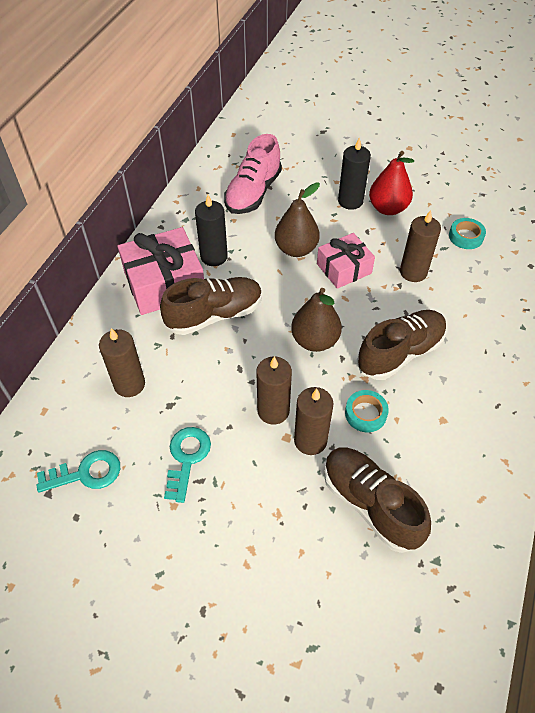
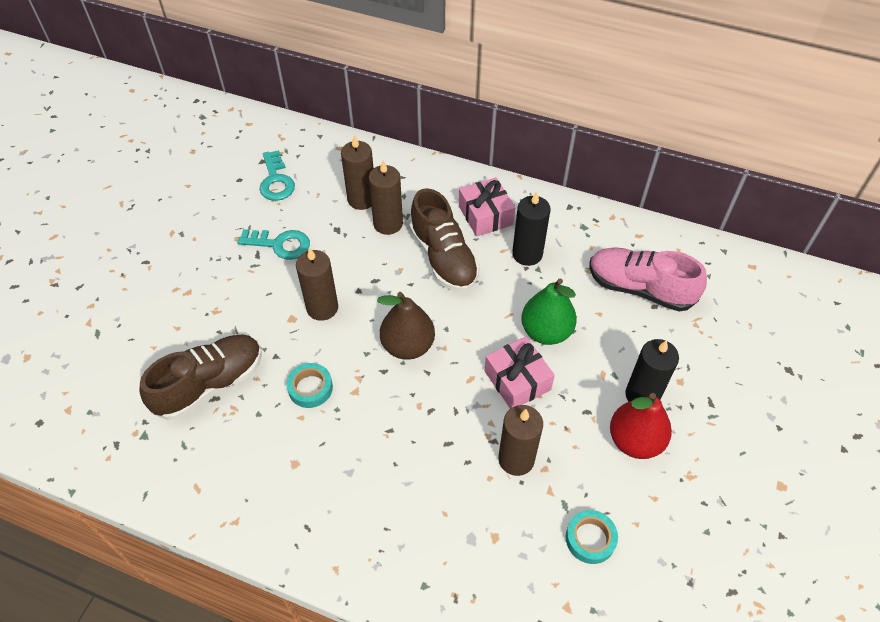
camera: 90 degrees right, 0 degrees up
(164, 283) = (485, 215): pink gift -> pink gift, size x0.63
(296, 249) = (546, 331): brown pear -> green pear
(310, 440) = (285, 338): brown candle -> brown candle (388, 224)
(400, 353) = (387, 430): brown shoe -> none

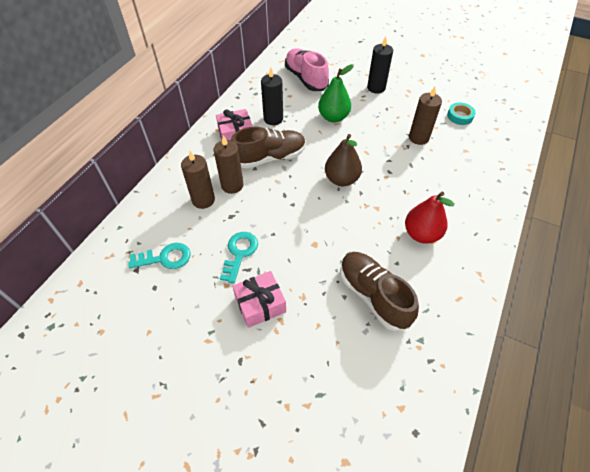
camera: 85 degrees left, 0 degrees up
(310, 388) = (375, 232): turquoise tape -> none
(322, 308) = (306, 225): brown candle -> none
(517, 380) = (367, 132): pink gift -> pink gift (260, 304)
(635, 440) = (403, 94): red pear -> red pear (421, 234)
(639, 288) = (306, 78): pink shoe -> pink shoe turned 120 degrees clockwise

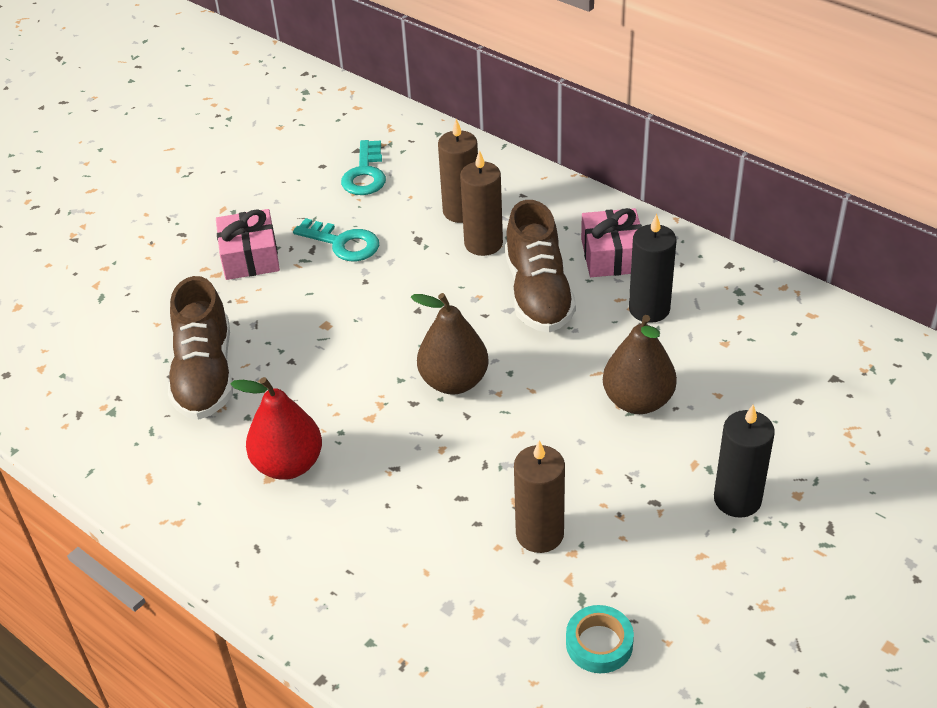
camera: 105 degrees right, 10 degrees down
(306, 78) = (786, 376): pink shoe -> none
(333, 117) = (637, 401): green pear -> brown pear
(373, 295) = (205, 375): brown shoe -> brown shoe turned 105 degrees clockwise

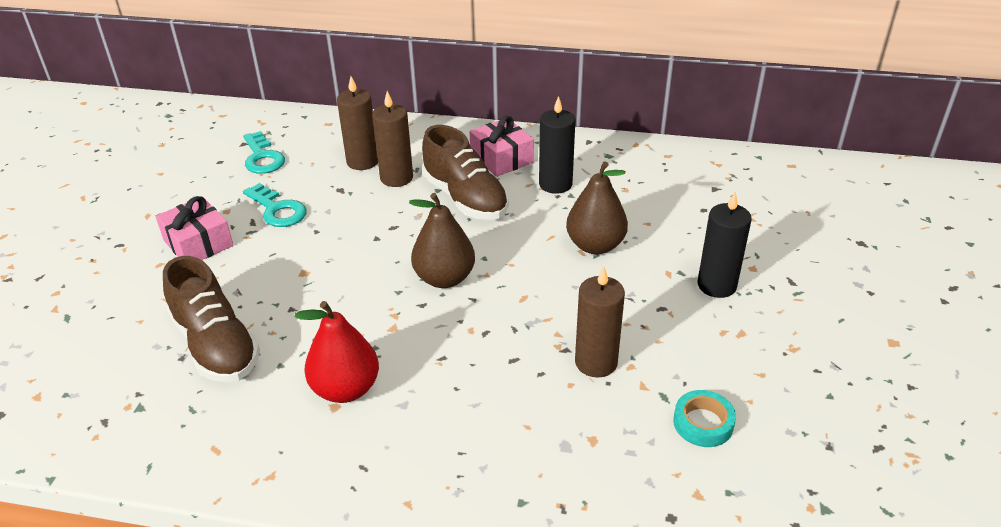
camera: 30 degrees left, 5 degrees down
(343, 243) = (278, 210): turquoise key -> turquoise key turned 45 degrees clockwise

